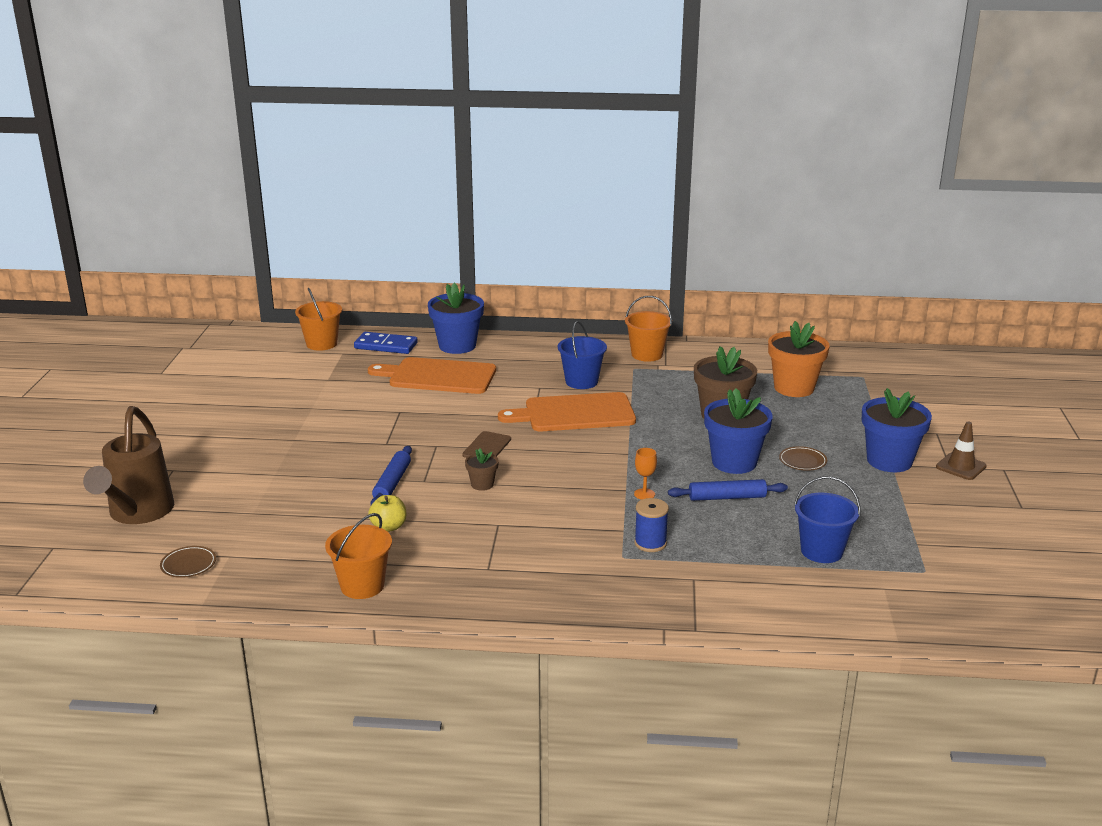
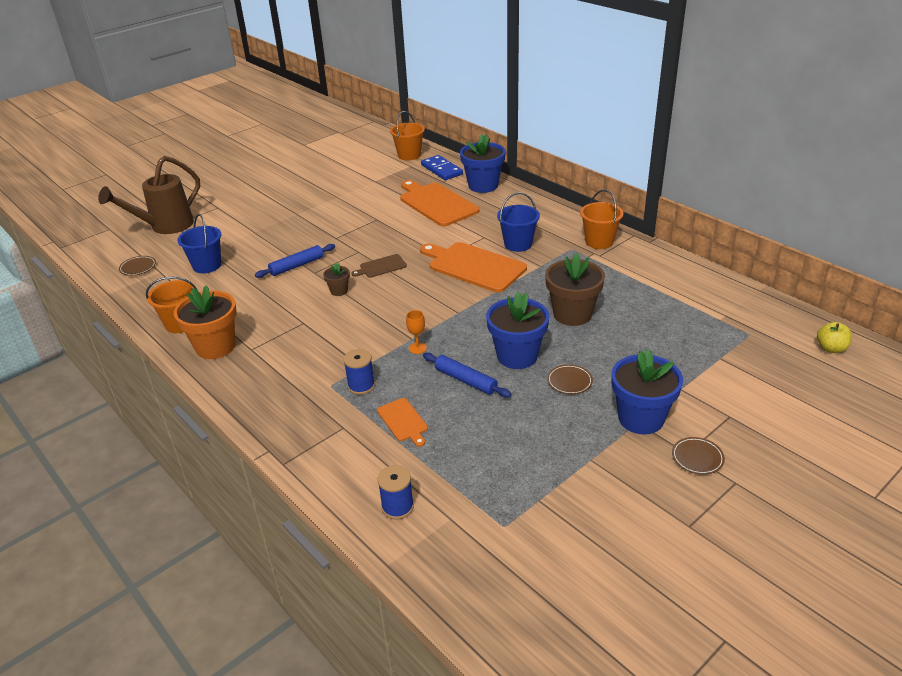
camera: 45 degrees right, 10 degrees up
(389, 527) = (250, 293): yellow apple -> yellow apple (831, 348)
(733, 549) = (403, 421): none -> orange cutting board
(794, 388) = (669, 317): orange flower pot -> orange flower pot (215, 347)
(821, 551) = (458, 460): blue bucket -> blue bucket (207, 265)
(837, 603) = (397, 507): none -> blue spool
(961, 467) = (697, 458): brown traffic cone -> brown plate

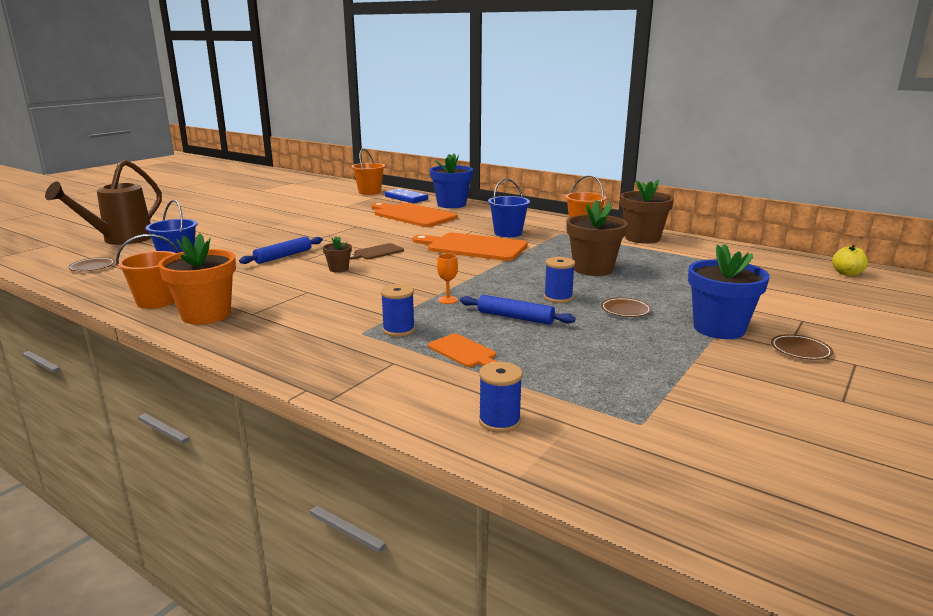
camera: 15 degrees left, 15 degrees down
(517, 356) = (558, 298): blue flower pot -> blue spool
(651, 265) = (642, 238): none -> brown flower pot

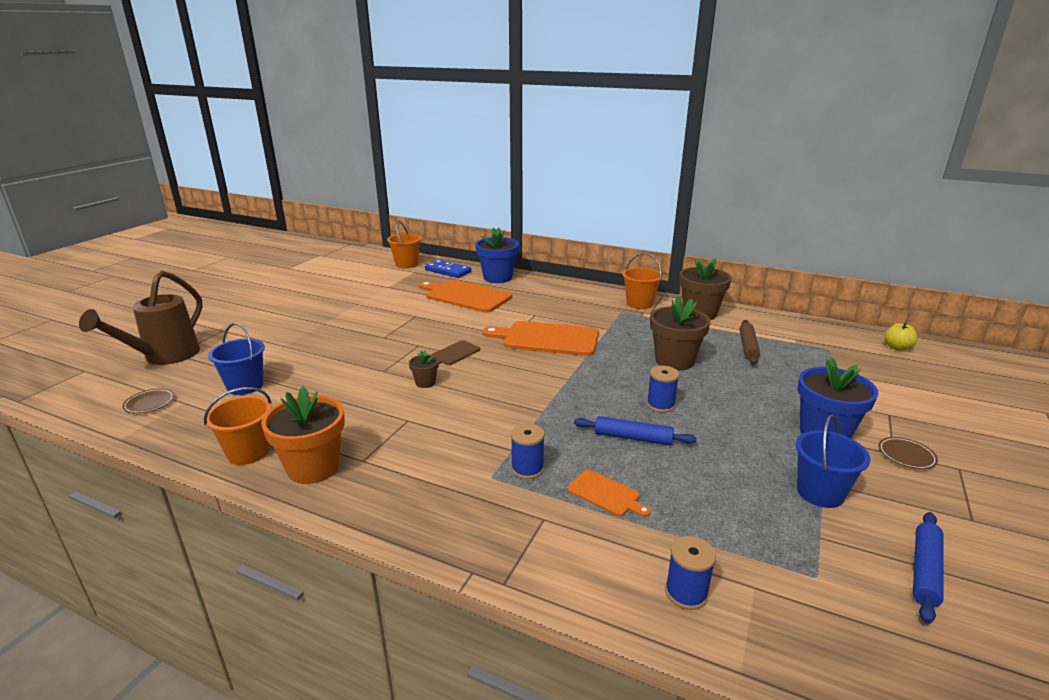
camera: 10 degrees left, 5 degrees up
(283, 256) = (358, 368): blue rolling pin -> blue rolling pin (924, 571)
(447, 300) = (556, 418): orange goblet -> none
(508, 233) = (571, 315): blue bucket -> blue bucket (820, 492)
(625, 310) = (730, 416): brown plate -> none
(678, 264) = (748, 347): none -> brown rolling pin

